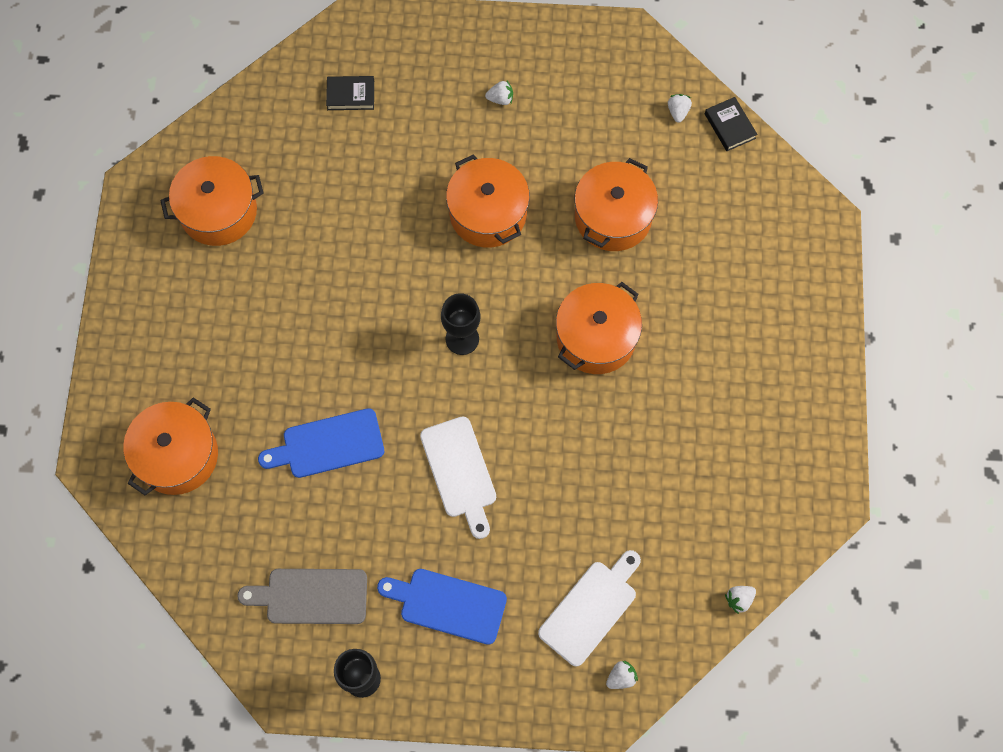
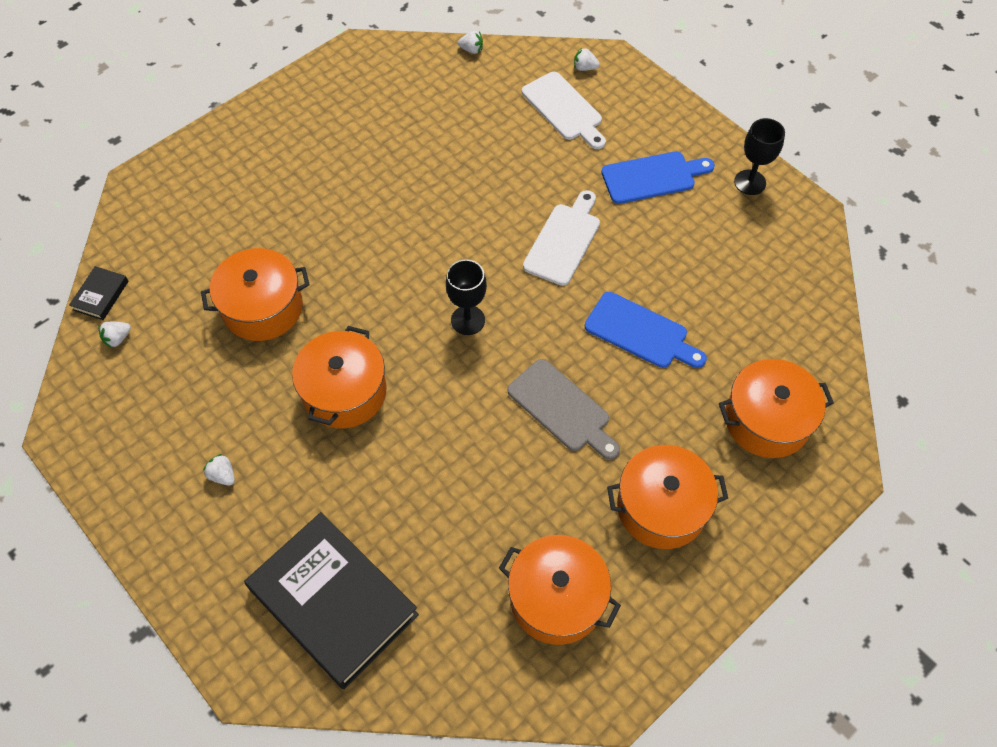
camera: 135 degrees left, 10 degrees down
(311, 596) = (742, 251): grey cutting board -> grey cutting board (562, 408)
(350, 95) = (333, 602): black book -> black book, size x2.43
(448, 604) = (652, 177): blue cutting board -> blue cutting board turned 75 degrees counterclockwise
(591, 609) = (564, 109): white cutting board -> white cutting board turned 120 degrees counterclockwise
(596, 337) = (376, 243): orange pot -> orange pot (661, 507)

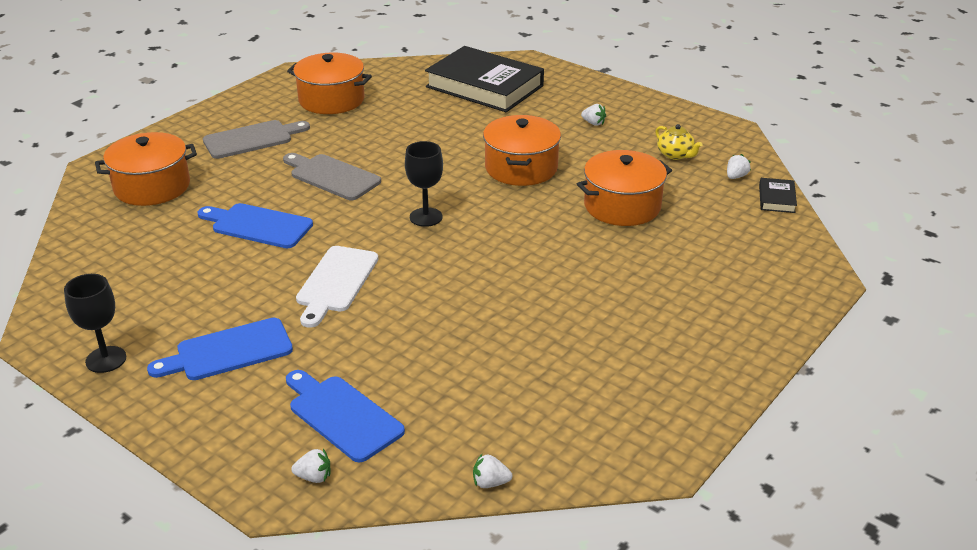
camera: 170 degrees right, 25 degrees down
(159, 390) = (675, 155): none -> yellow teapot
(564, 109) = (342, 415): white cutting board -> blue cutting board
(661, 507) = (252, 139): orange pot -> grey cutting board

